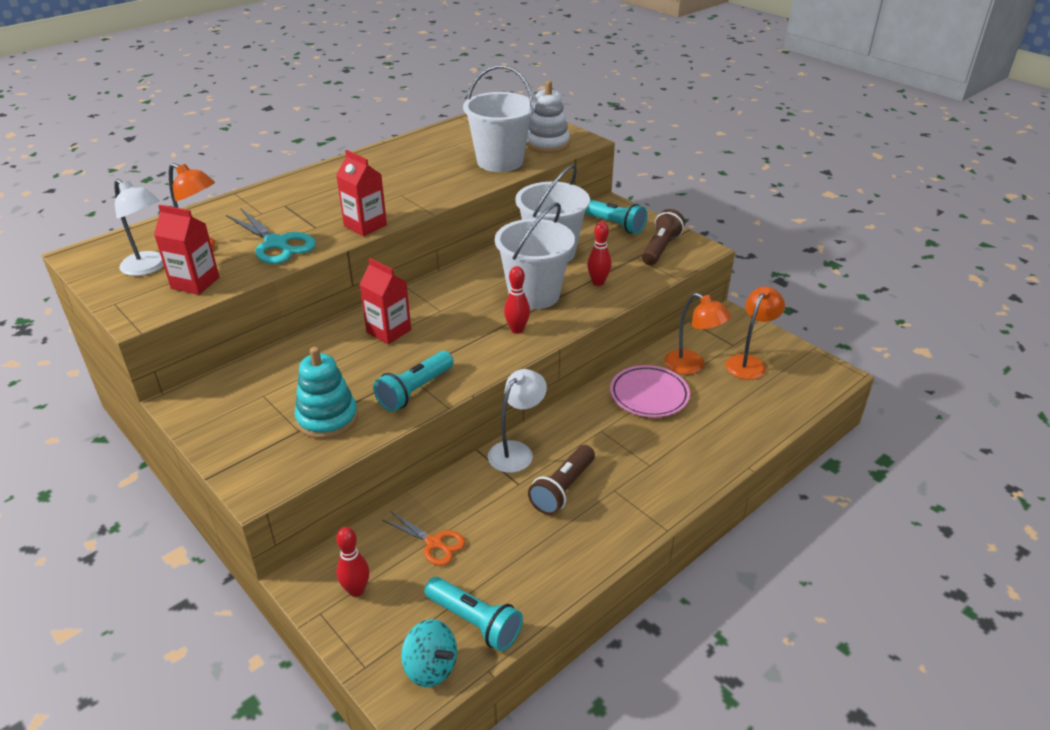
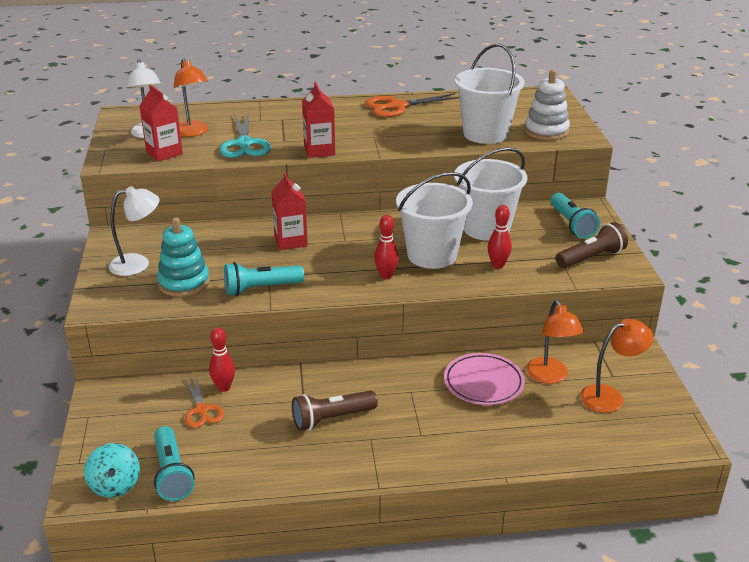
camera: 35 degrees right, 5 degrees down
(356, 590) = (123, 414): red bowling pin -> red bowling pin (224, 387)
(387, 158) = (397, 106): none -> orange scissors
(516, 451) = (328, 376): white lamp -> white lamp (138, 264)

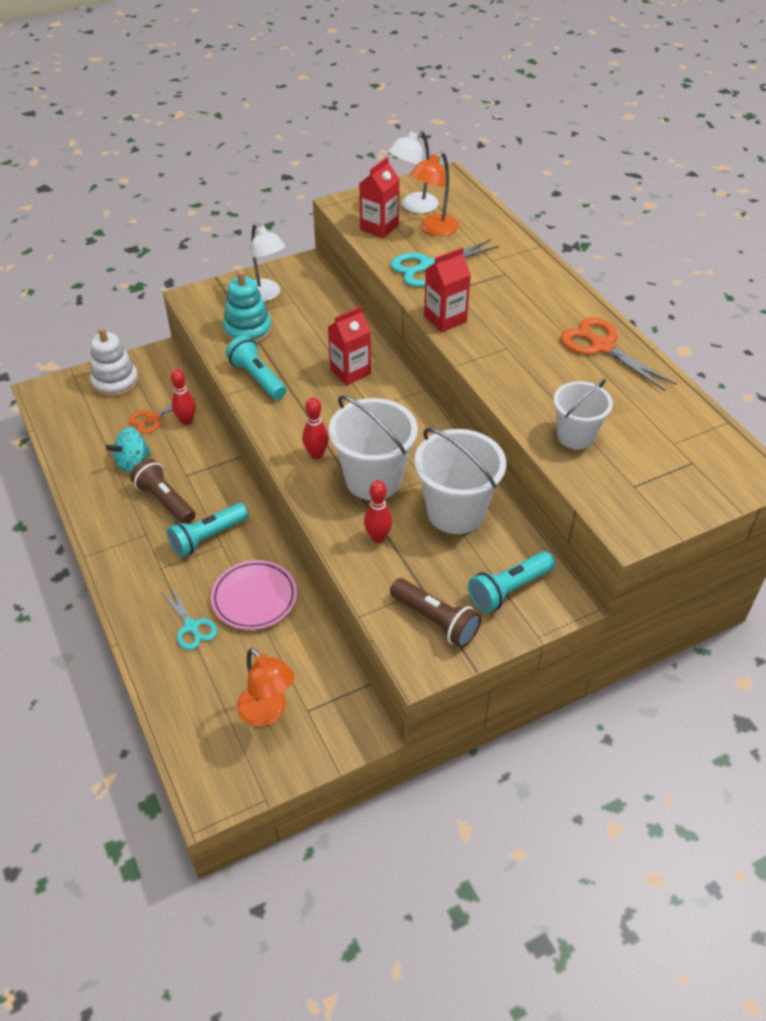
camera: 70 degrees right, 15 degrees up
(115, 485) = (54, 404): turquoise spinning top -> turquoise spinning top (132, 462)
(172, 474) = (73, 429): turquoise flashlight -> turquoise flashlight (207, 537)
(485, 134) = (575, 436): white bucket -> white bucket, size x0.63
(502, 425) = (191, 626): none -> turquoise scissors
(546, 131) = (624, 491): white stacking toy -> white stacking toy (115, 382)
(550, 377) = (284, 652): orange lamp -> none

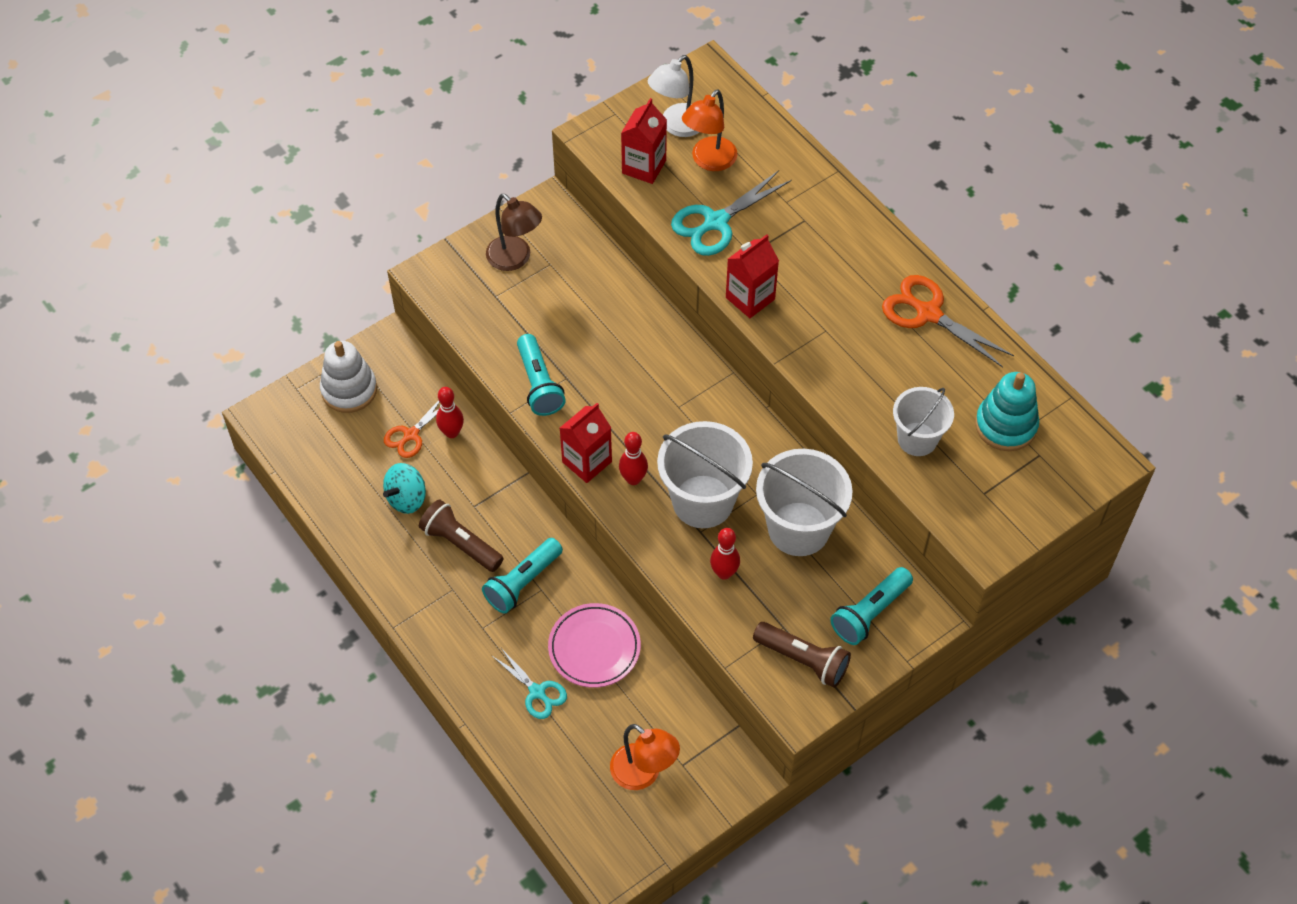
camera: 10 degrees left, 10 degrees up
(248, 330) = (508, 316): turquoise stacking toy -> turquoise stacking toy (1005, 425)
(257, 378) = (539, 384): turquoise flashlight -> turquoise flashlight turned 150 degrees counterclockwise
(266, 295) = (515, 259): white lamp -> brown lamp
(350, 372) = (643, 360): red carton -> red carton (587, 462)

